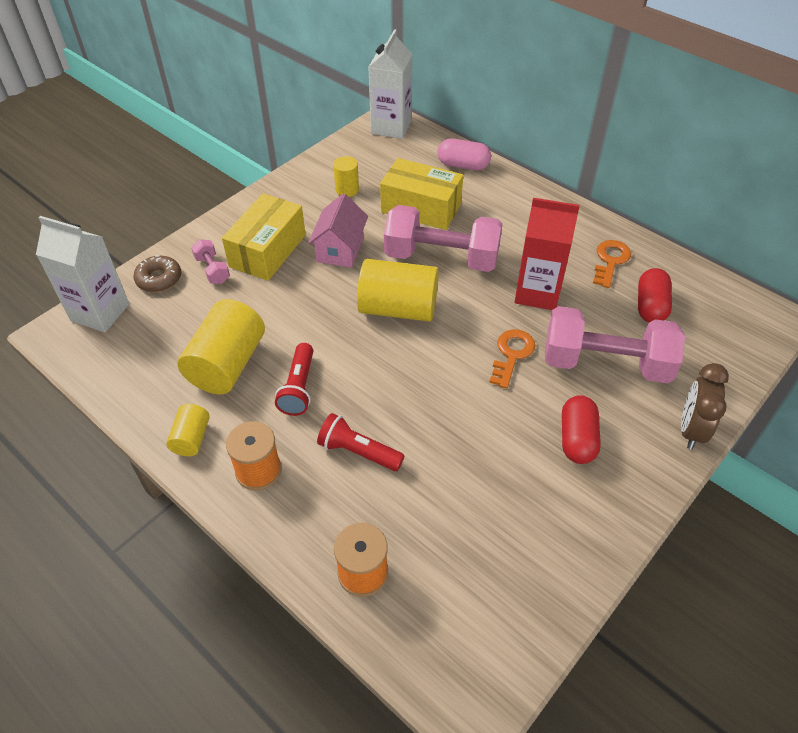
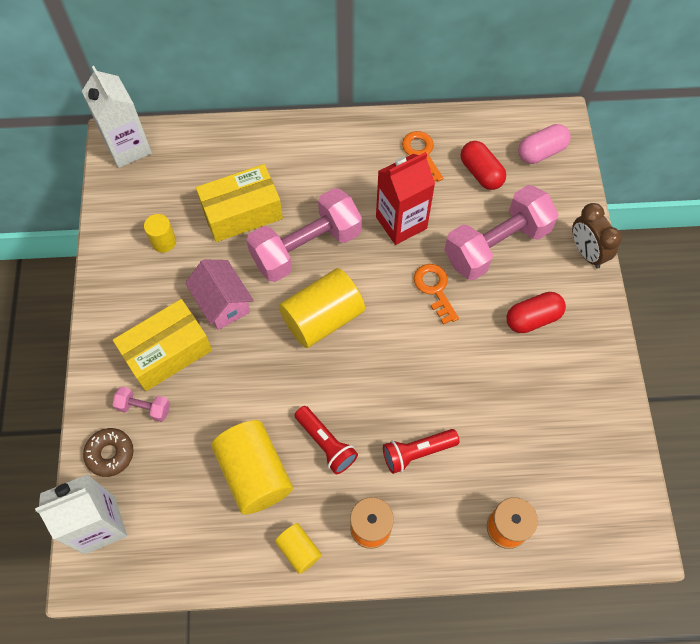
camera: 45 degrees left, 15 degrees up
(268, 251) = (167, 352): yellow box -> yellow box turned 75 degrees clockwise
(463, 165) = (230, 144): pink capsule -> pink capsule (541, 152)
(577, 439) = (532, 318): red capsule -> red capsule turned 75 degrees counterclockwise

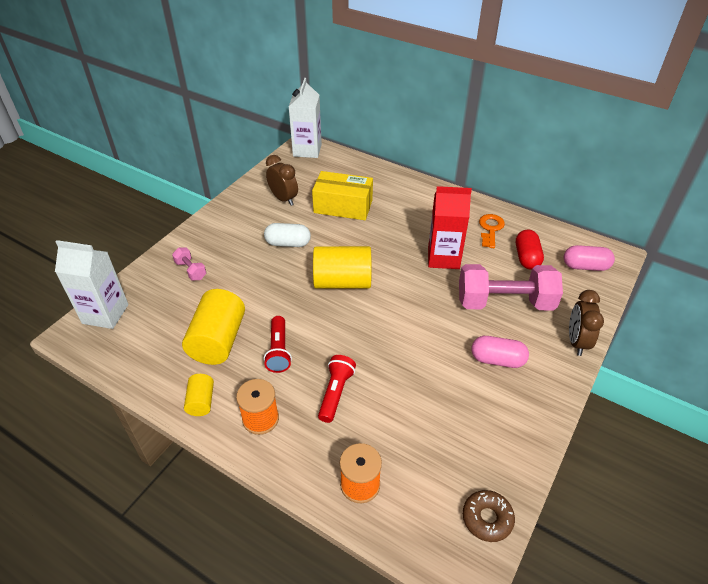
camera: 35 degrees right, 20 degrees down
(110, 454) = (149, 282): brown donut -> brown donut (487, 518)
(163, 241) = (283, 199): yellow cylinder -> brown clock
(167, 352) = (232, 251): yellow box -> none
(222, 303) = (288, 243): pink house -> white capsule
(306, 247) = (367, 241): pink dumbbell -> none
(417, 452) = (336, 393): red flashlight -> red flashlight turned 90 degrees clockwise
(435, 289) = (435, 305): orange key -> none
(532, 318) = (497, 360): red capsule -> pink capsule

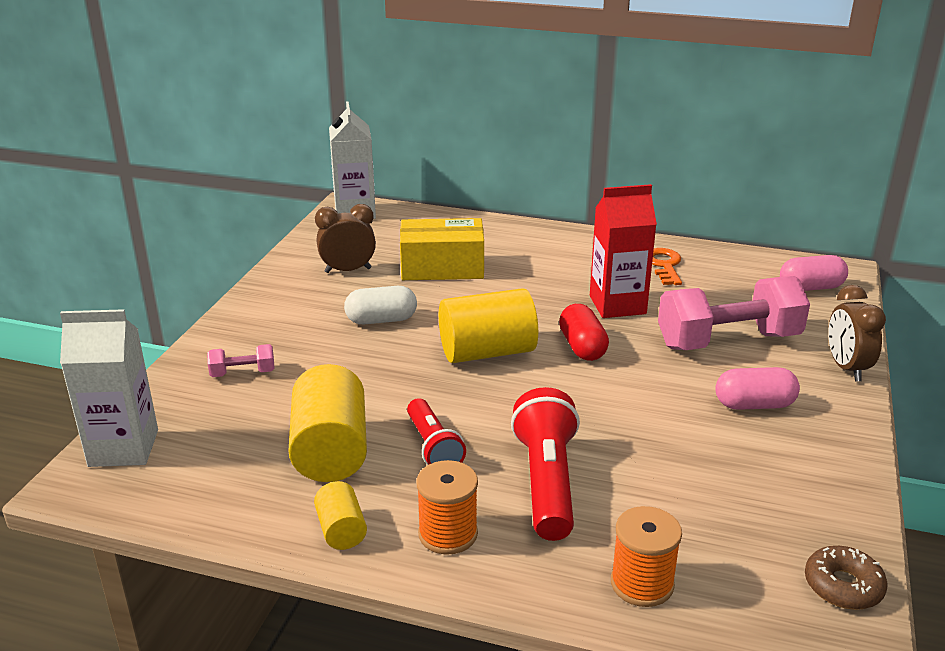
camera: 15 degrees left, 15 degrees down
(191, 270) = (243, 373): pink dumbbell -> pink dumbbell turned 45 degrees counterclockwise
(283, 199) = (348, 270): brown clock -> brown clock turned 45 degrees counterclockwise
(336, 393) = (546, 482): red flashlight -> red flashlight, size x1.56
(526, 257) = (730, 289): red capsule -> red capsule (582, 347)

